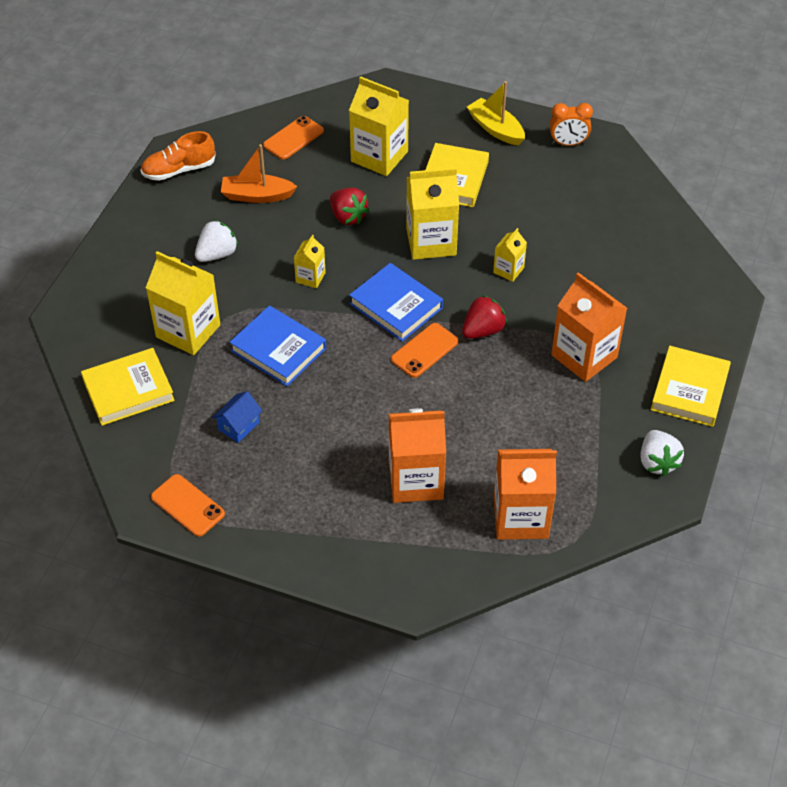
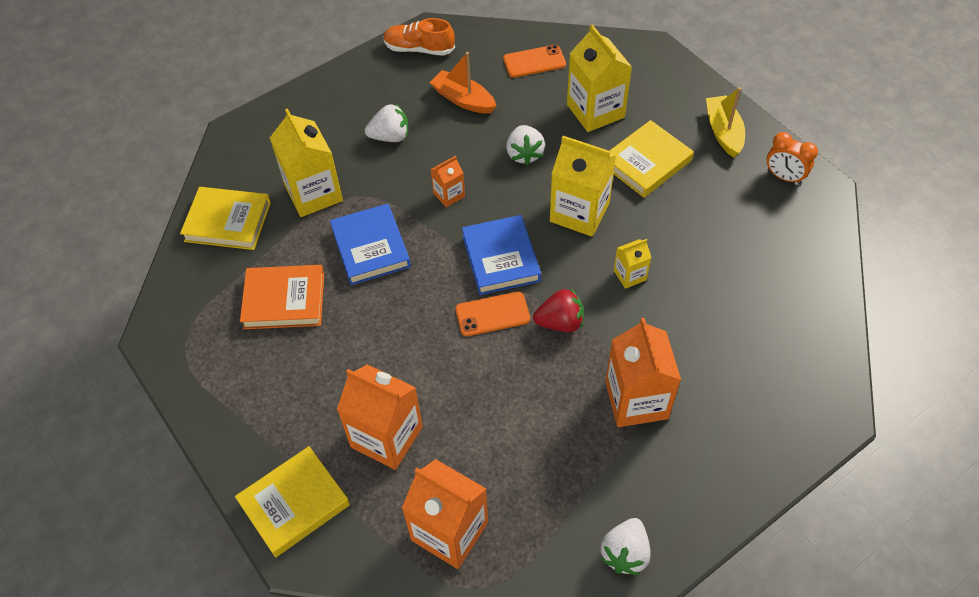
camera: 35 degrees right, 5 degrees up
(187, 505) = (188, 350): orange phone -> none
(239, 426) = (284, 300): blue house -> orange book
(310, 277) = (449, 195): yellow carton -> orange carton
(348, 217) = (524, 154): red strawberry -> white strawberry
(689, 390) = (717, 494): yellow book -> yellow book (294, 503)

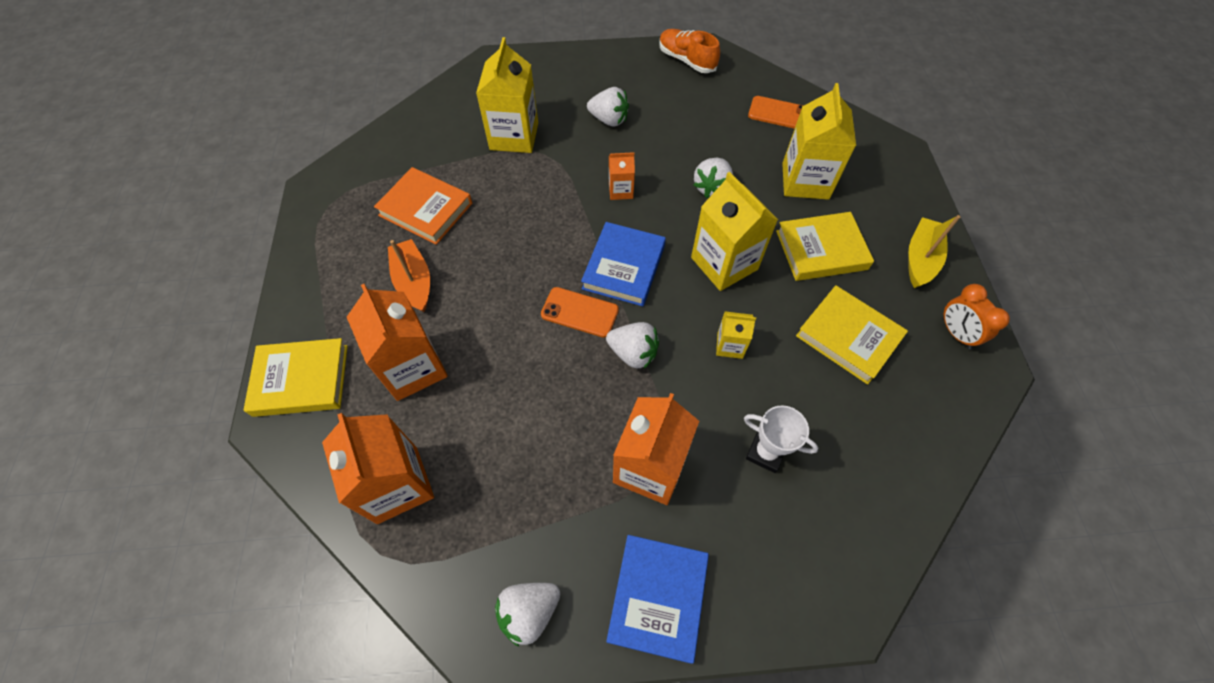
camera: 30 degrees right, 5 degrees up
(228, 222) = (434, 126): yellow book -> yellow book (848, 337)
(371, 247) = (524, 202): blue book -> blue book (657, 597)
(463, 100) = (693, 117): orange boat -> orange boat (414, 282)
(560, 322) = (633, 353): red strawberry -> white strawberry
(711, 340) = (765, 452): none -> white trophy

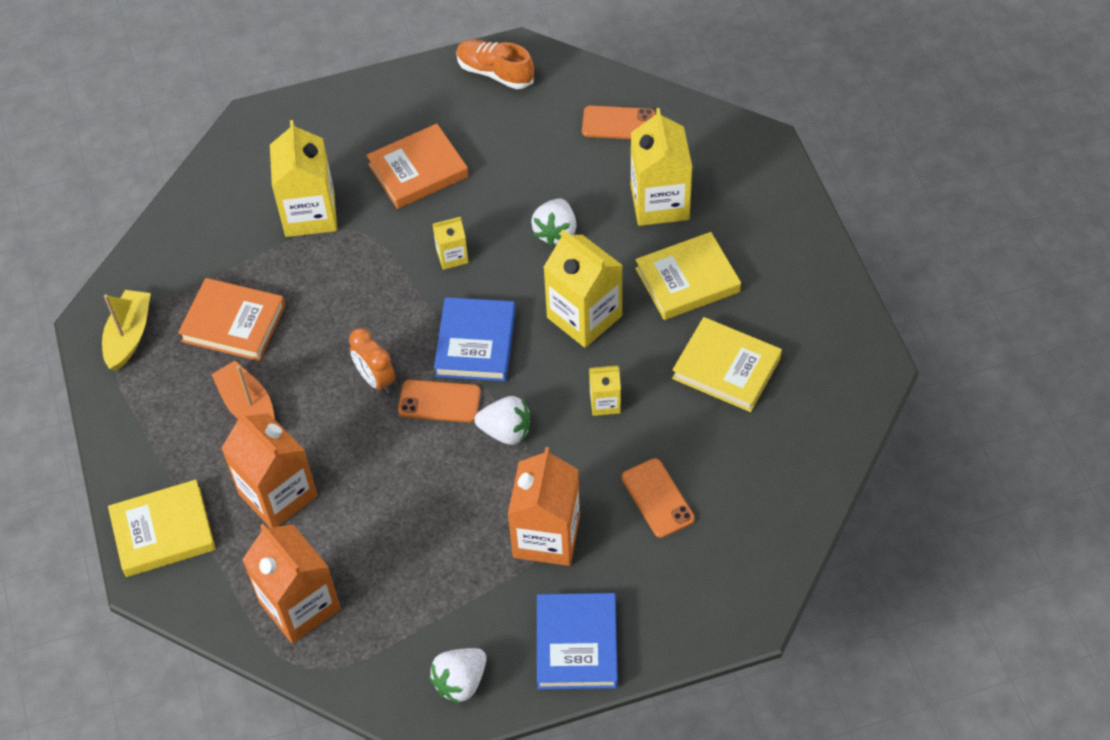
camera: 10 degrees left, 5 degrees down
(609, 120) = (418, 171): white strawberry -> orange book
(620, 190) = (452, 256): orange carton -> yellow carton
(765, 452) = (657, 498): white trophy -> orange phone
(920, 259) = (794, 268): yellow boat -> yellow boat (129, 336)
(955, 333) = (836, 341): orange clock -> orange clock (375, 380)

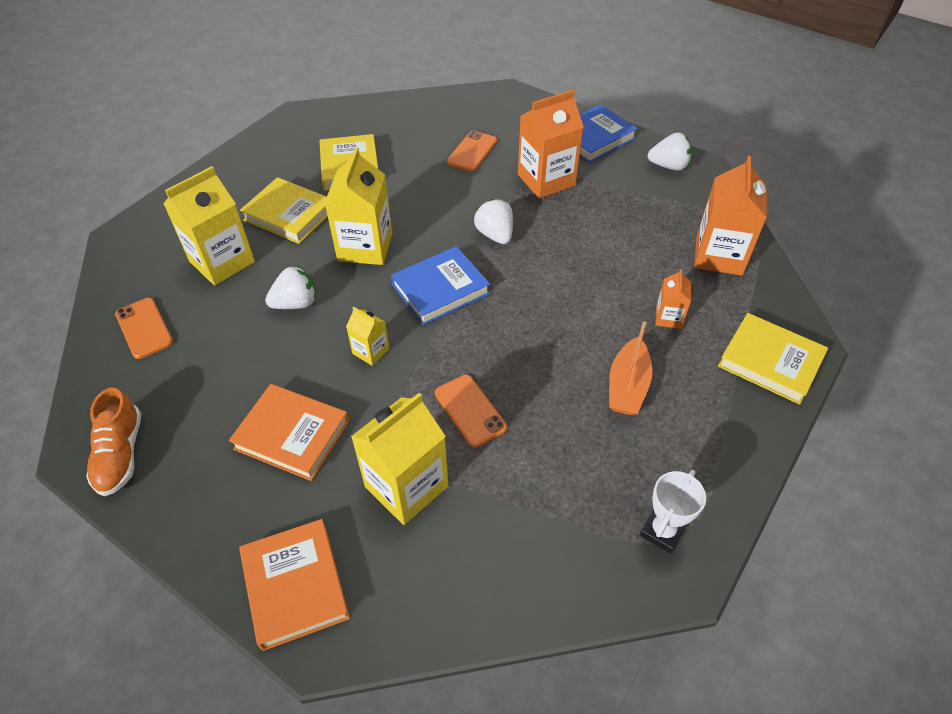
camera: 130 degrees left, 5 degrees down
(129, 336) = (662, 531): yellow boat -> white trophy
(233, 323) = (569, 456): orange book -> orange book (295, 585)
(278, 495) = (668, 317): orange carton -> orange carton, size x0.51
(375, 380) = (525, 325): orange clock -> none
(439, 401) = (507, 280): orange phone -> orange phone (470, 410)
(605, 402) = (427, 203): yellow carton -> none

